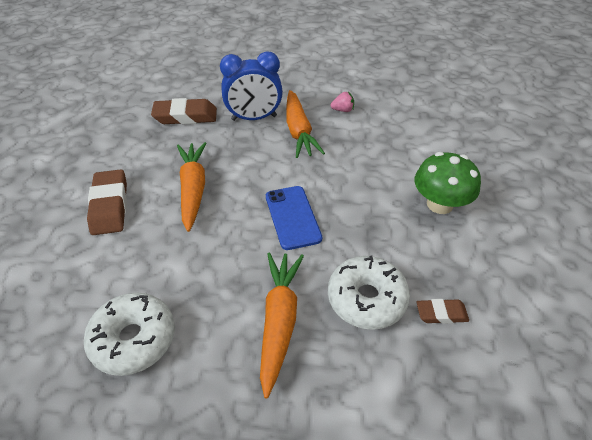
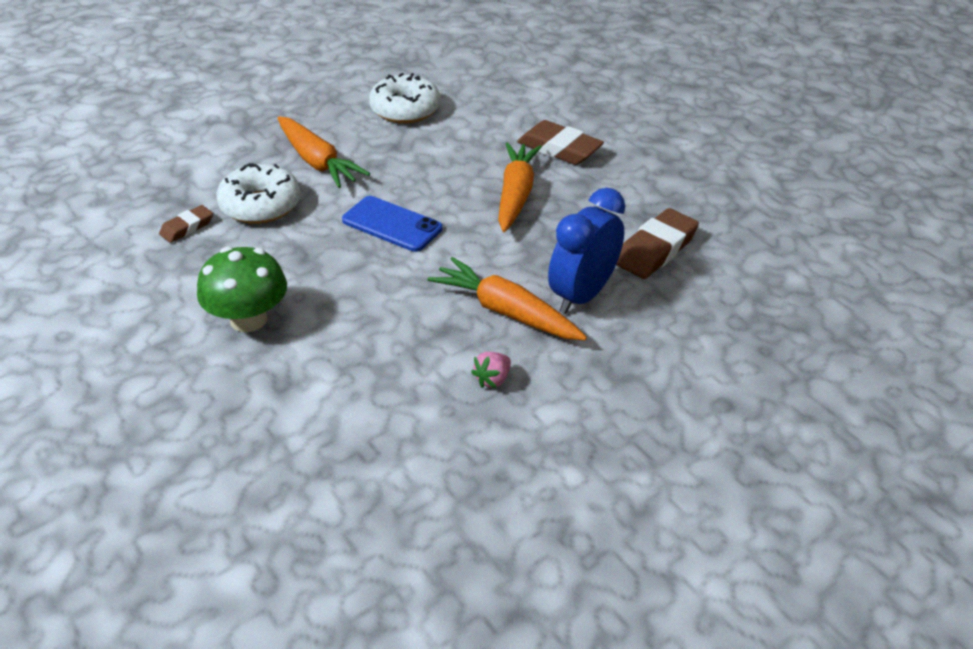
camera: 135 degrees right, 5 degrees down
(193, 189) = (515, 195): orange carrot -> orange carrot turned 120 degrees counterclockwise

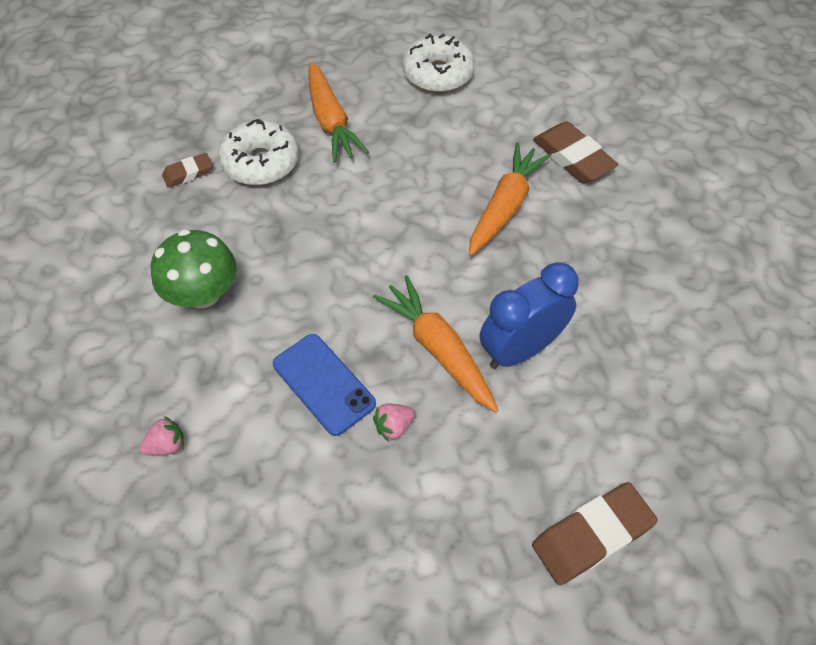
camera: 20 degrees right, 15 degrees up
(267, 450) = (167, 445): none -> pink strawberry
(392, 224) = (371, 214): blue phone -> blue phone (324, 384)
(655, 250) = (620, 312): brown eraser -> brown eraser (592, 536)

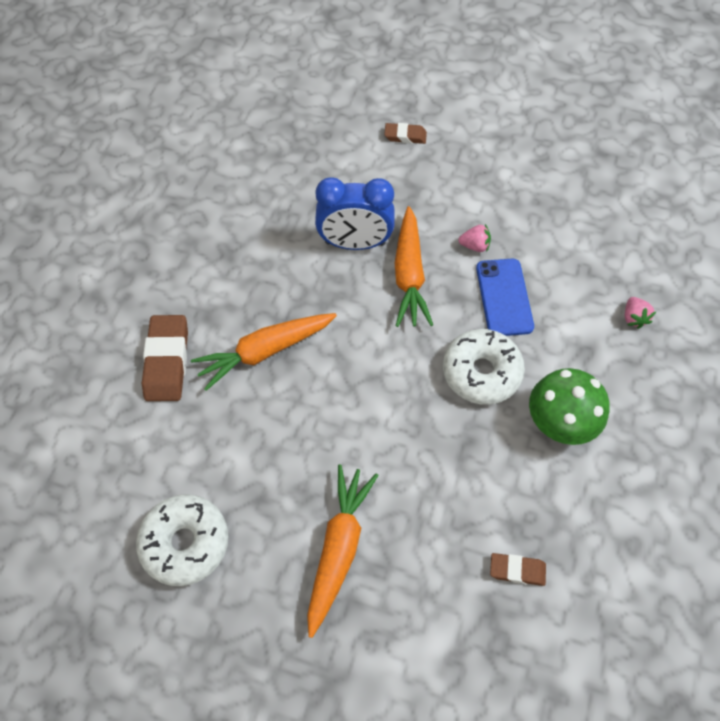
camera: 145 degrees left, 5 degrees up
(167, 445) = (633, 318): pink strawberry -> pink strawberry turned 105 degrees counterclockwise
(261, 162) = (439, 537): white donut -> white donut (481, 372)
(592, 536) = (405, 136): brown eraser -> brown eraser, size x0.56

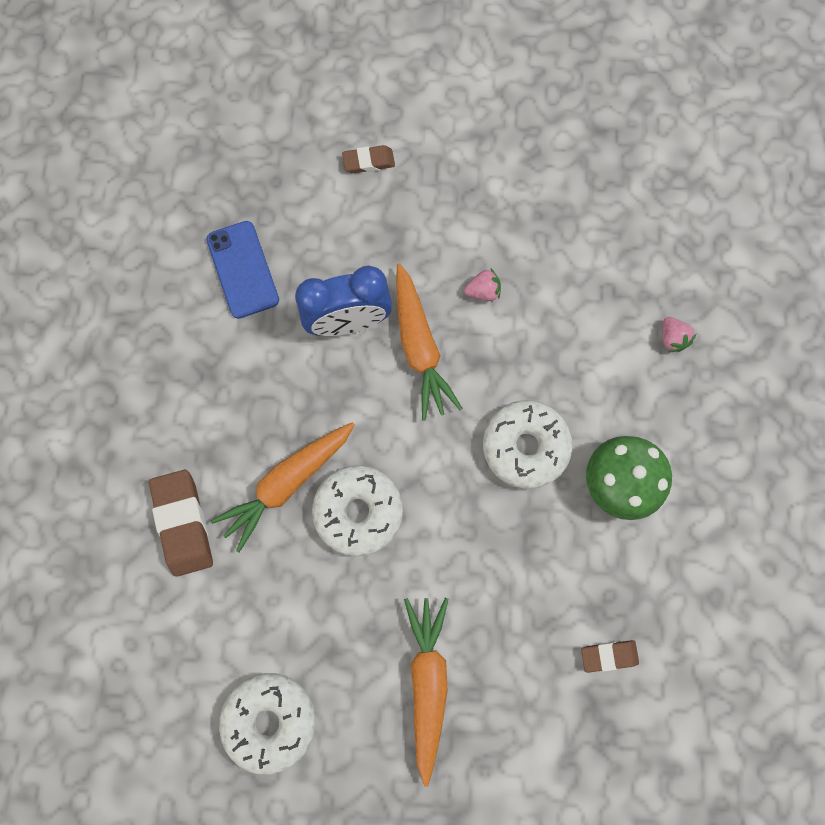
camera: 15 degrees left, 15 degrees up
(319, 388) = (358, 511): none -> white donut
(504, 297) = (529, 349): blue phone -> blue phone (242, 270)

